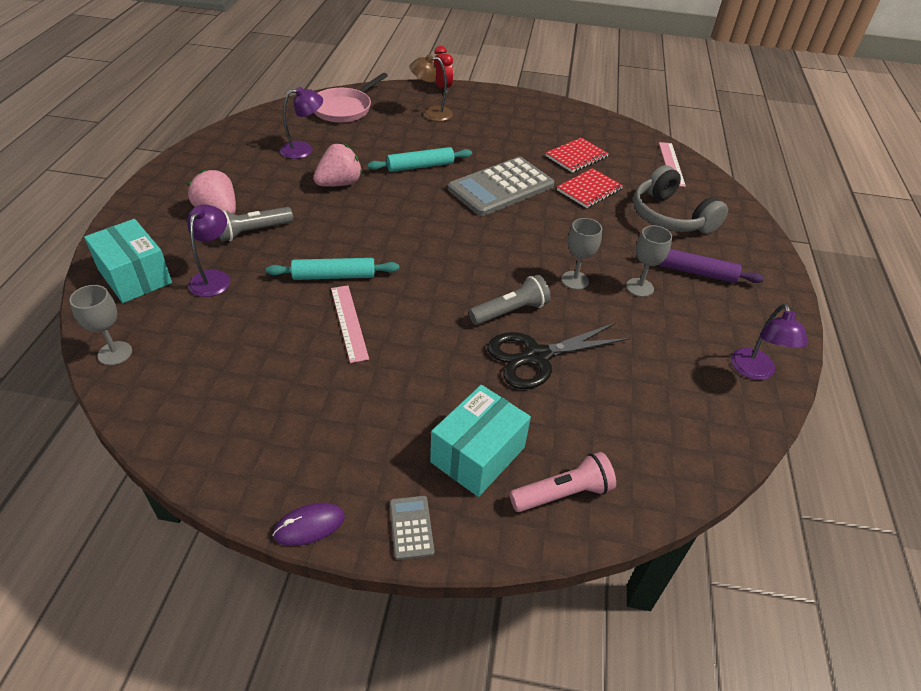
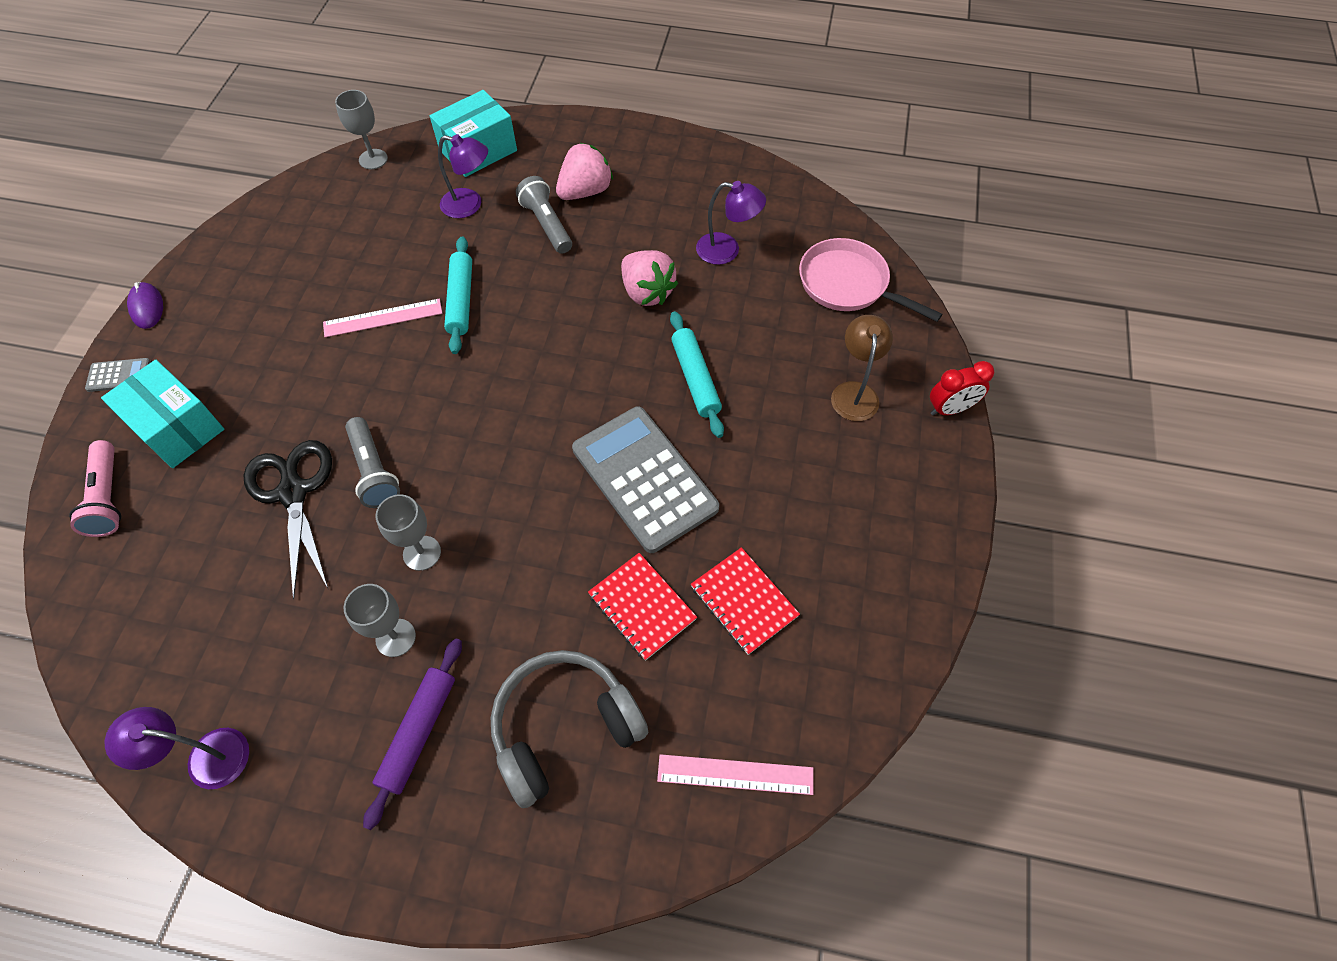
camera: 95 degrees right, 15 degrees up
(303, 149) = (727, 250): purple lamp -> purple lamp turned 60 degrees counterclockwise

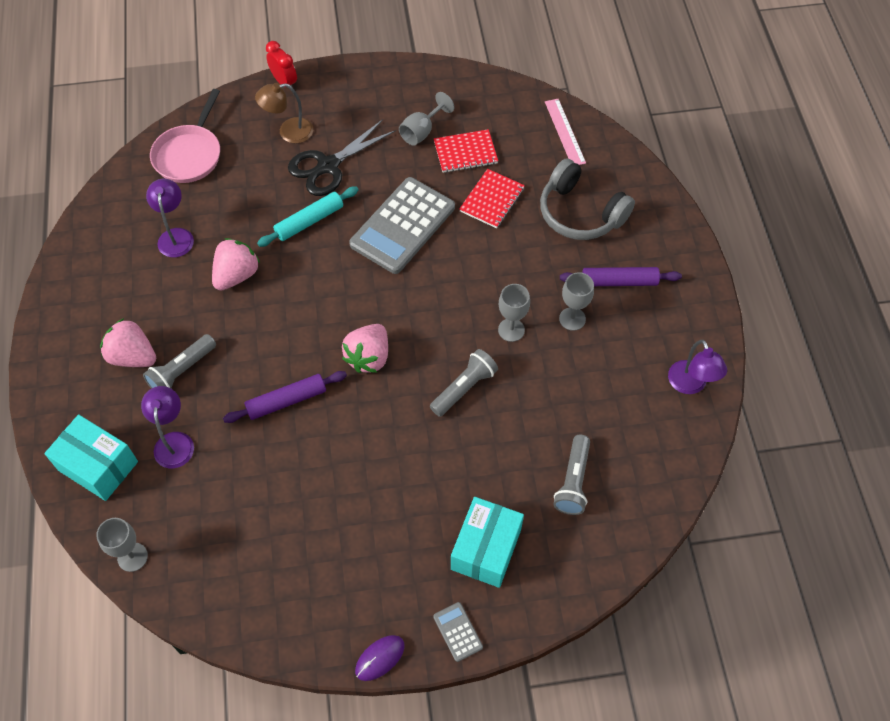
camera: 110 degrees left, 0 degrees up
(108, 497) = (563, 561): pink flashlight -> none
(185, 545) = (573, 481): none -> grey flashlight
(293, 492) = (503, 432): black scissors -> black scissors (328, 166)
(383, 318) = (324, 451): pink ruler -> none
(460, 300) = (287, 401): turquoise rolling pin -> purple rolling pin
(471, 387) = (368, 357): none -> pink strawberry
(743, 601) = (465, 153): red notebook -> red notebook turned 45 degrees clockwise
(805, 555) = (422, 131): none -> grey goblet

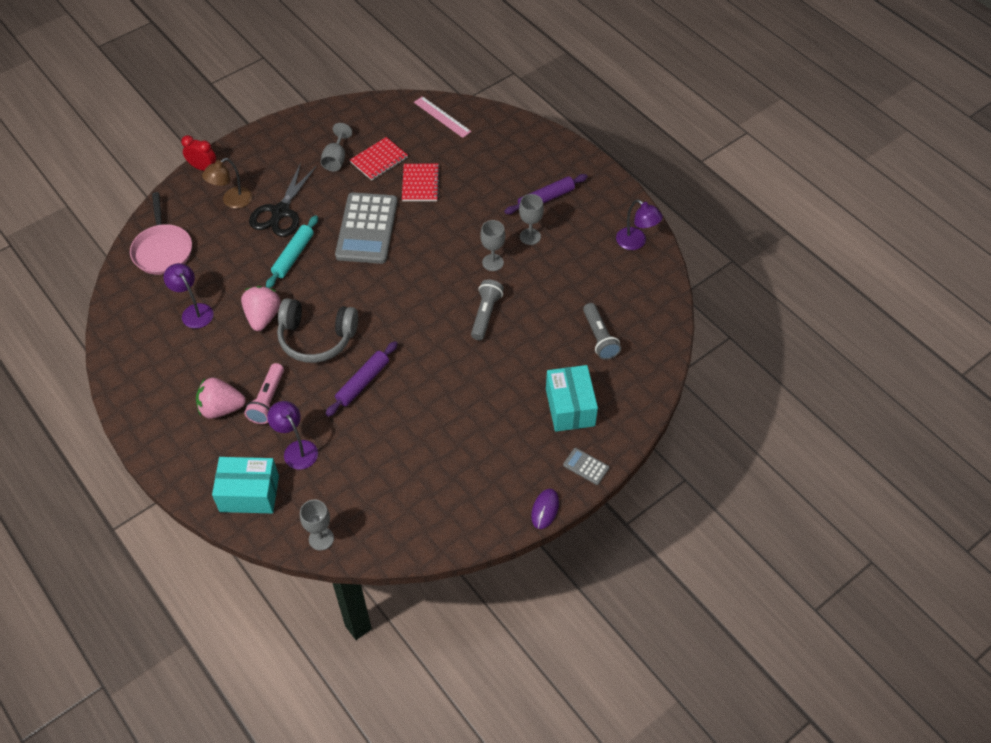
camera: 30 degrees left, 5 degrees down
(182, 371) = (268, 400): grey flashlight -> pink flashlight
(368, 357) = (403, 326): pink strawberry -> none
(580, 213) = (489, 166): grey headphones -> grey headphones (316, 338)

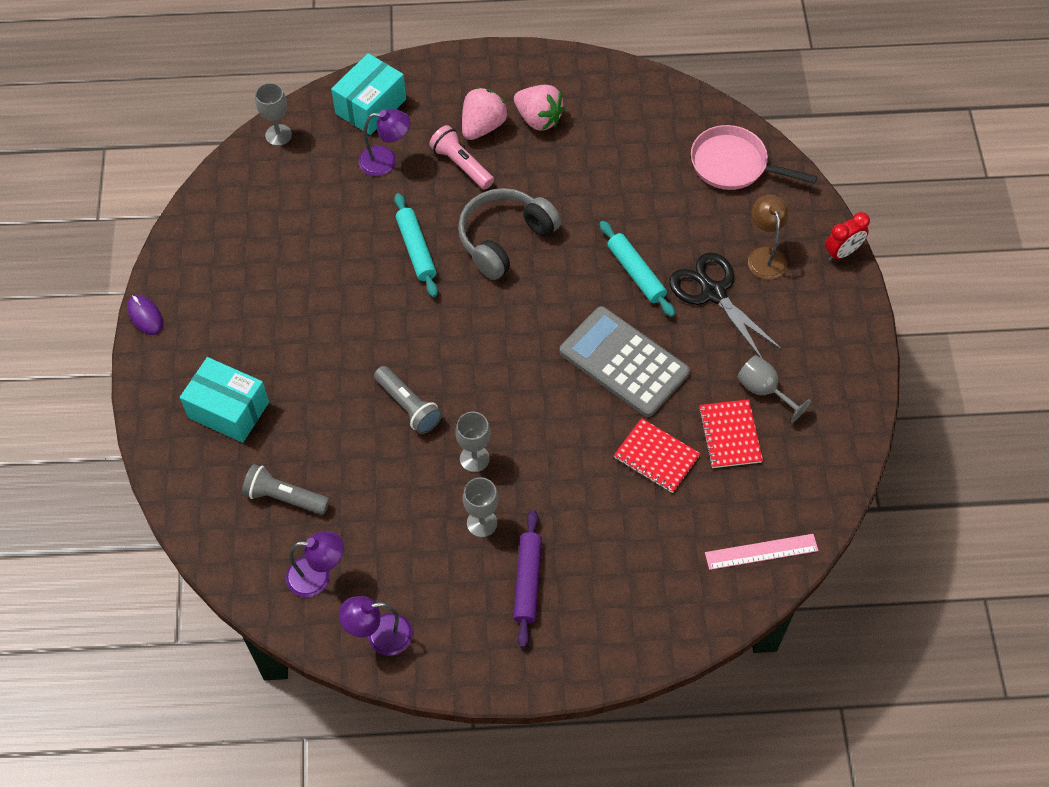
camera: 125 degrees right, 5 degrees up
(194, 311) = (624, 155): purple lamp -> purple lamp (318, 576)
(263, 317) = (570, 208): pink strawberry -> pink strawberry (538, 119)
(363, 382) = (416, 249): purple rolling pin -> turquoise rolling pin
(586, 466) = (154, 379): grey calculator -> none

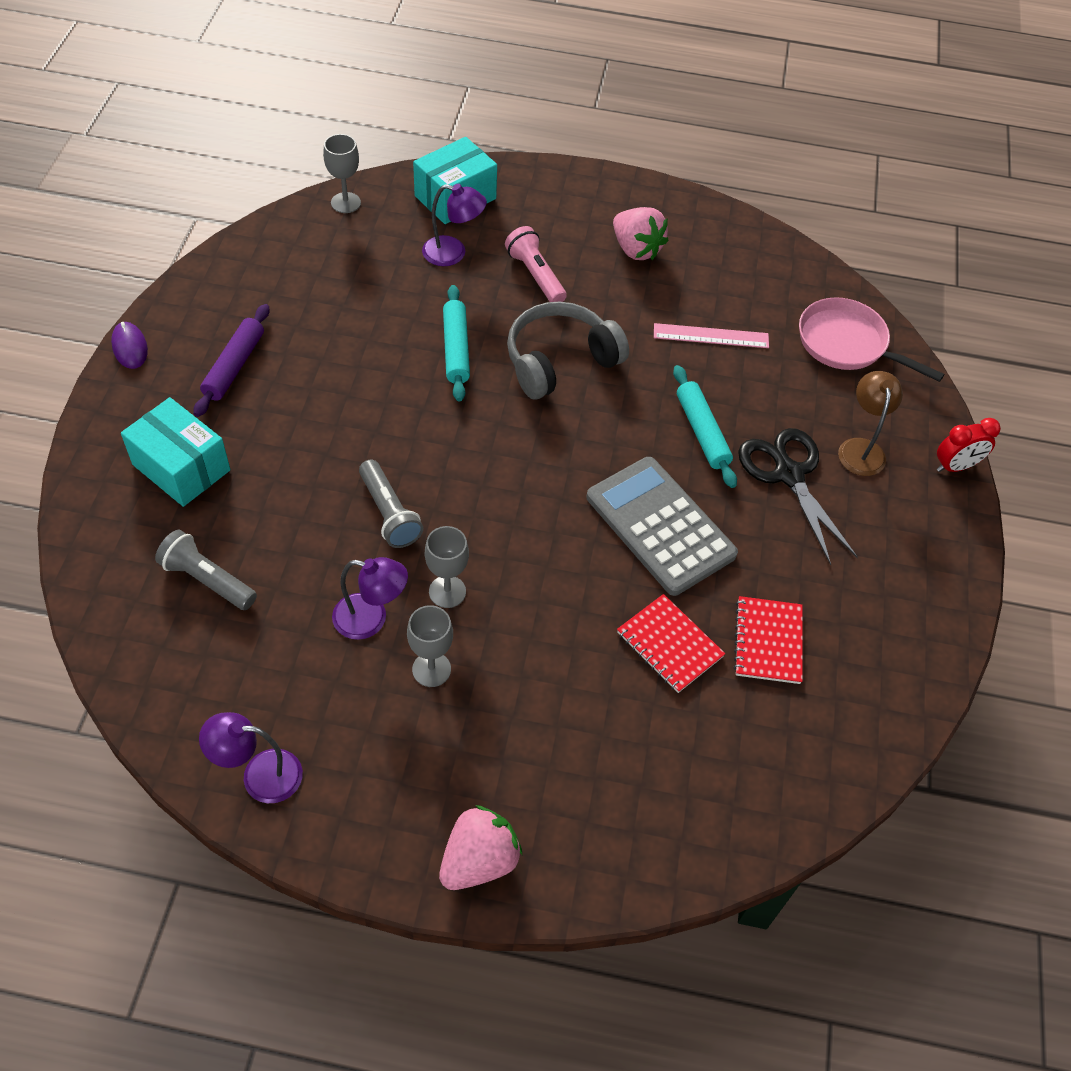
camera: 10 degrees right, 5 degrees down
(318, 576) = (211, 682): purple lamp -> purple lamp (371, 619)
(483, 126) = (571, 243): pink strawberry -> pink strawberry (479, 860)
(528, 581) = (465, 755): purple rolling pin -> purple rolling pin (234, 366)
(761, 551) = (773, 795): pink ruler -> pink ruler (711, 336)
(764, 390) = (823, 599): grey goblet -> none

